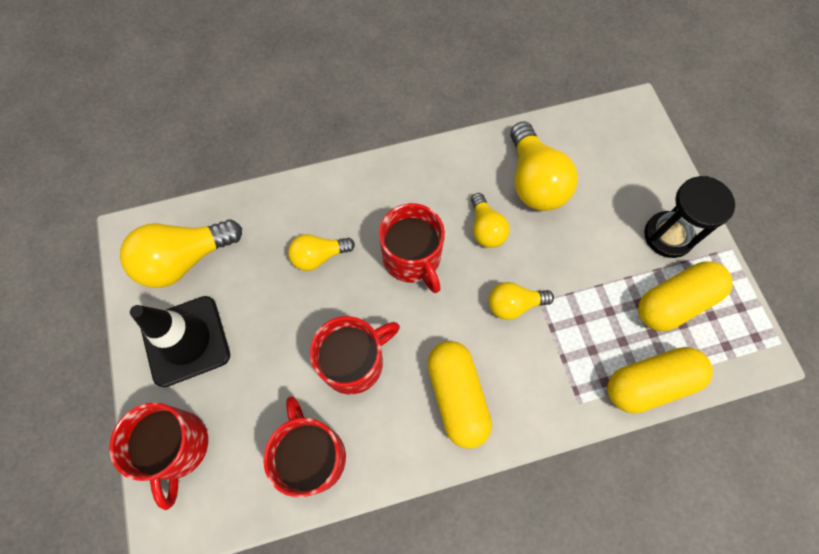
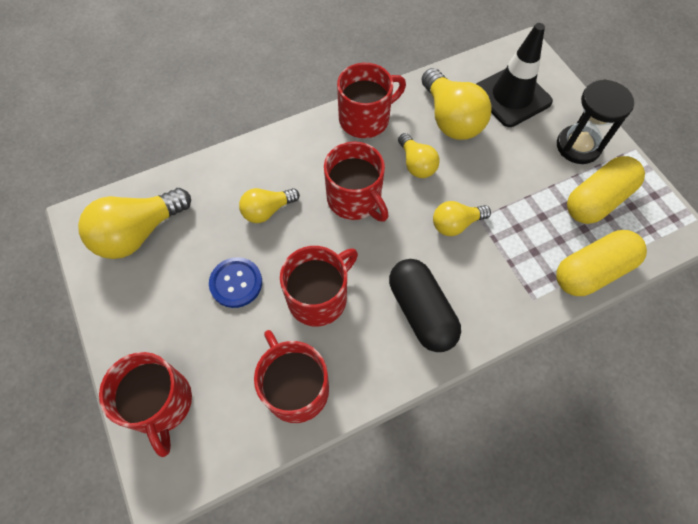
camera: 10 degrees left, 5 degrees down
(186, 341) = (153, 305): black traffic cone -> black traffic cone (511, 96)
(273, 331) = (236, 283): none -> blue button
(441, 167) = (365, 119): none -> red mug
(457, 396) = (421, 311): yellow capsule -> black capsule

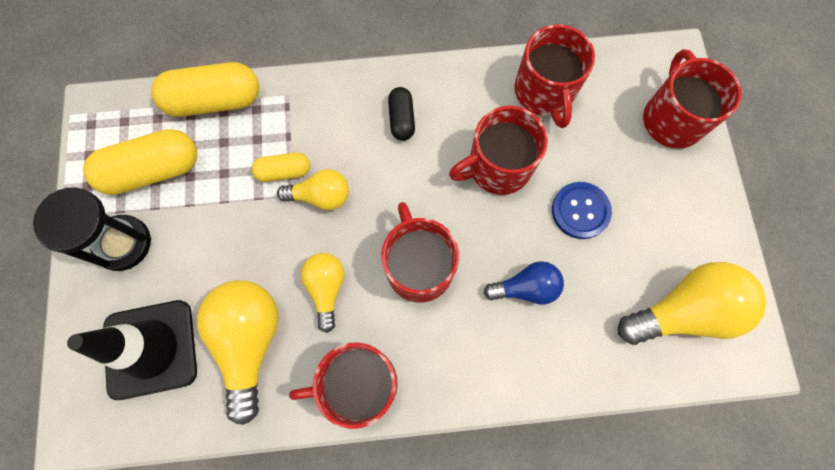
camera: 160 degrees left, 10 degrees up
(267, 210) = (526, 288): yellow light bulb -> blue light bulb
(421, 311) = (401, 119): black capsule -> black capsule, size x0.54
(496, 233) = (284, 171): none -> yellow capsule

